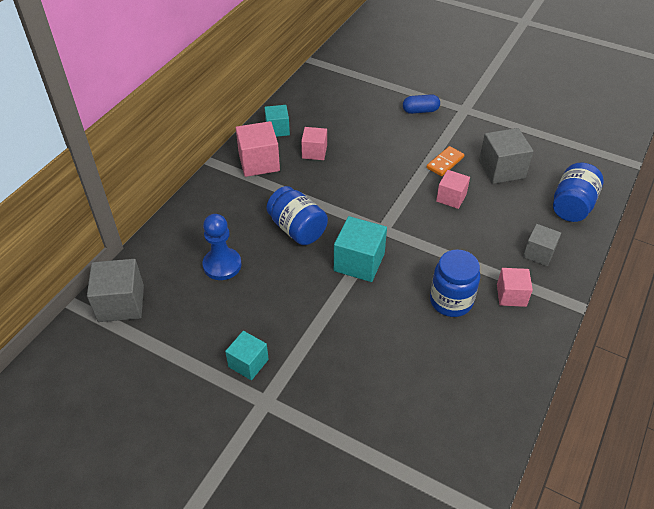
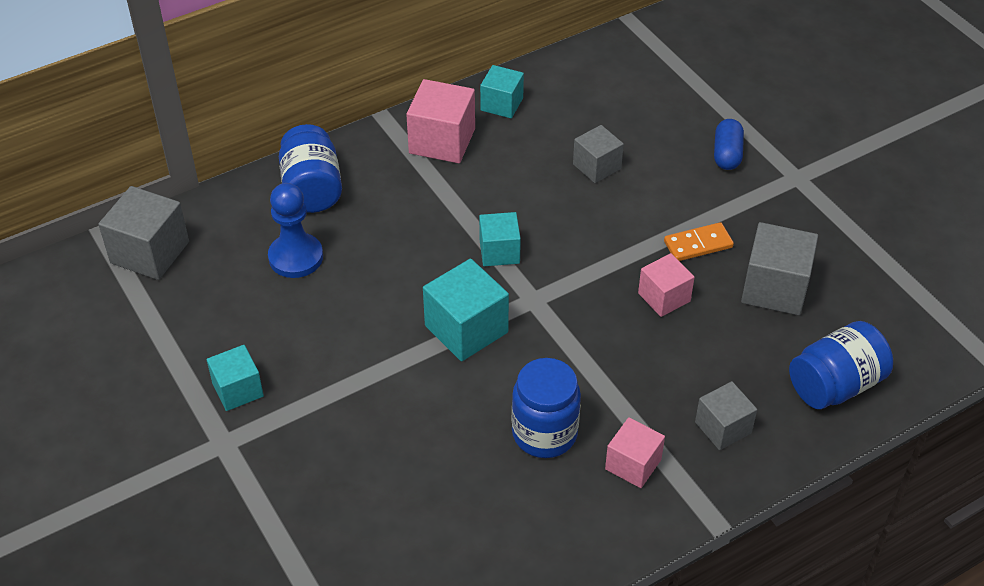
camera: 30 degrees right, 0 degrees up
(297, 229) = (422, 251): blue jar -> blue jar (312, 189)
(314, 152) = (526, 155): pink cube -> none
(342, 210) = (499, 251): none -> turquoise cube
(358, 143) = (597, 166): none -> grey cube
(420, 111) = (727, 154): blue capsule -> blue capsule turned 75 degrees clockwise

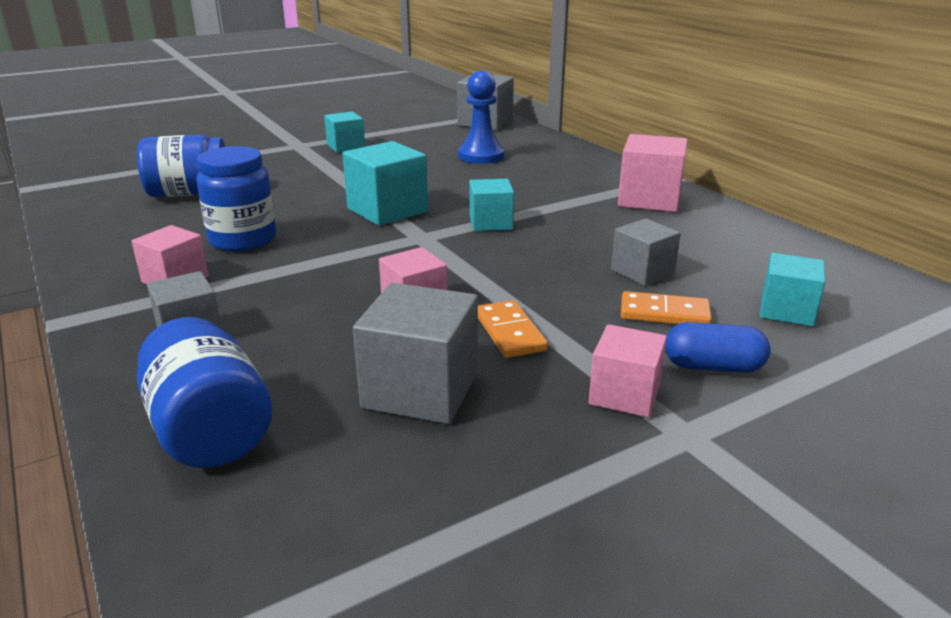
camera: 90 degrees right, 20 degrees down
(312, 189) = (563, 158): blue jar -> blue jar (189, 193)
(501, 104) = (726, 224): turquoise cube -> turquoise cube (786, 311)
(662, 165) = (664, 313): none -> orange domino
(763, 196) = (624, 394): none -> pink cube

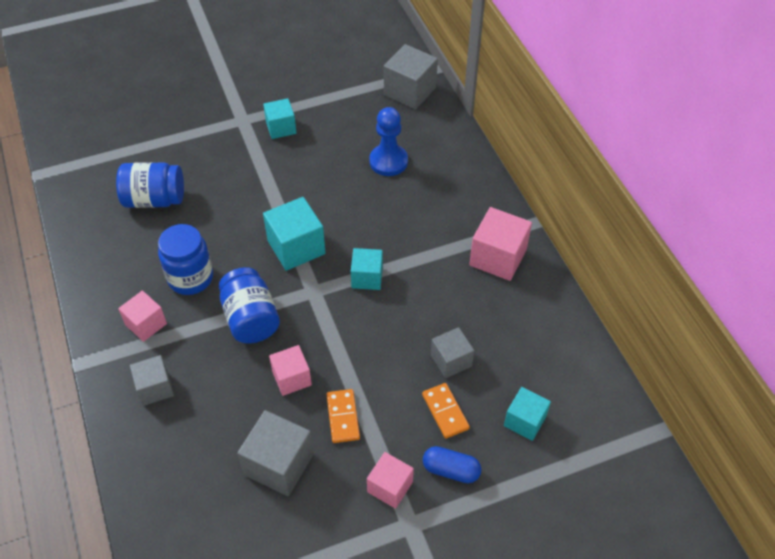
camera: 10 degrees right, 25 degrees up
(210, 430) = (165, 480): blue jar -> blue jar (251, 319)
(664, 313) = (445, 411): orange domino -> orange domino turned 45 degrees clockwise

